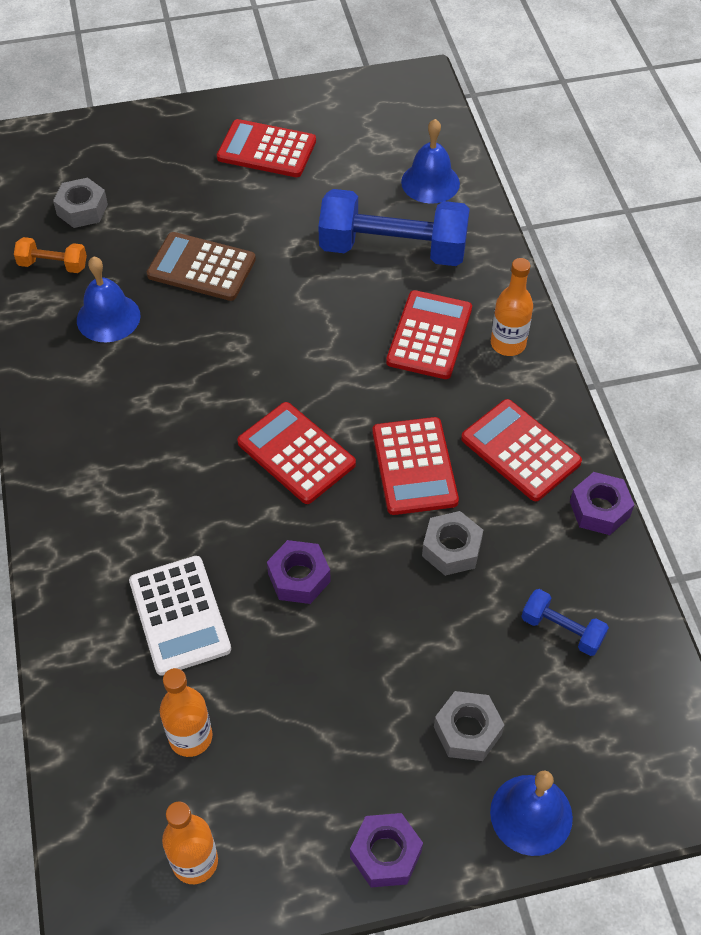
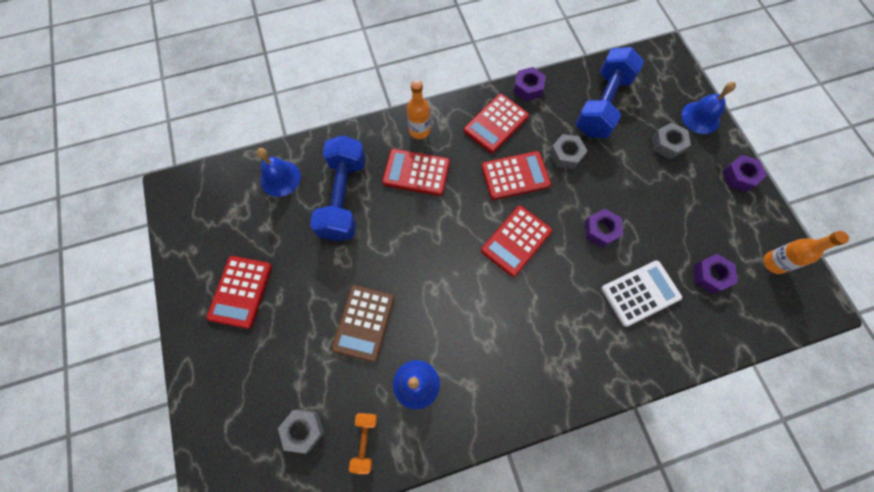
camera: 95 degrees left, 15 degrees up
(190, 737) = (710, 275): orange bottle -> purple nut
(562, 630) = (602, 105): blue dumbbell -> blue dumbbell, size x2.17

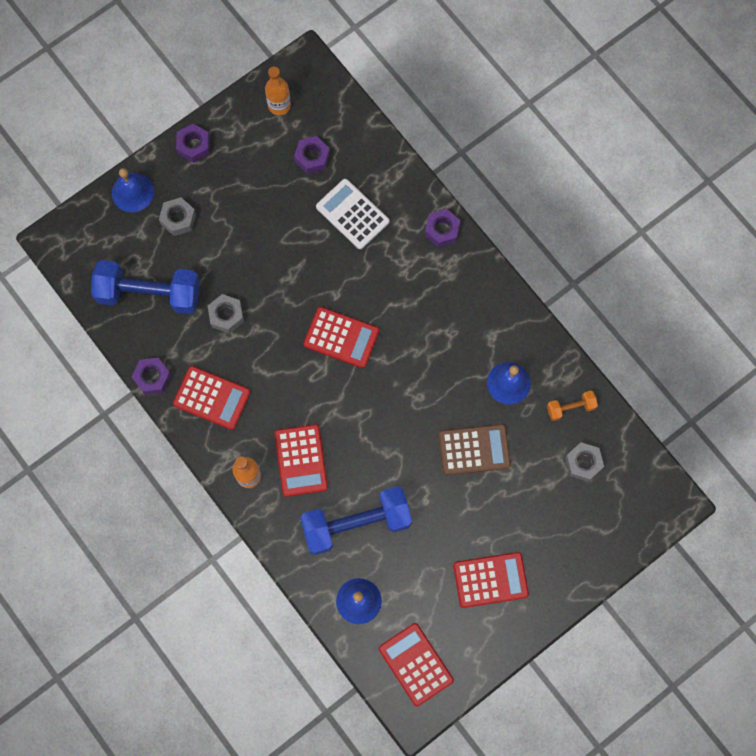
camera: 110 degrees left, 5 degrees up
(515, 175) = (269, 359): red calculator -> red calculator (415, 664)
(600, 230) = (301, 262): purple nut -> purple nut (442, 230)

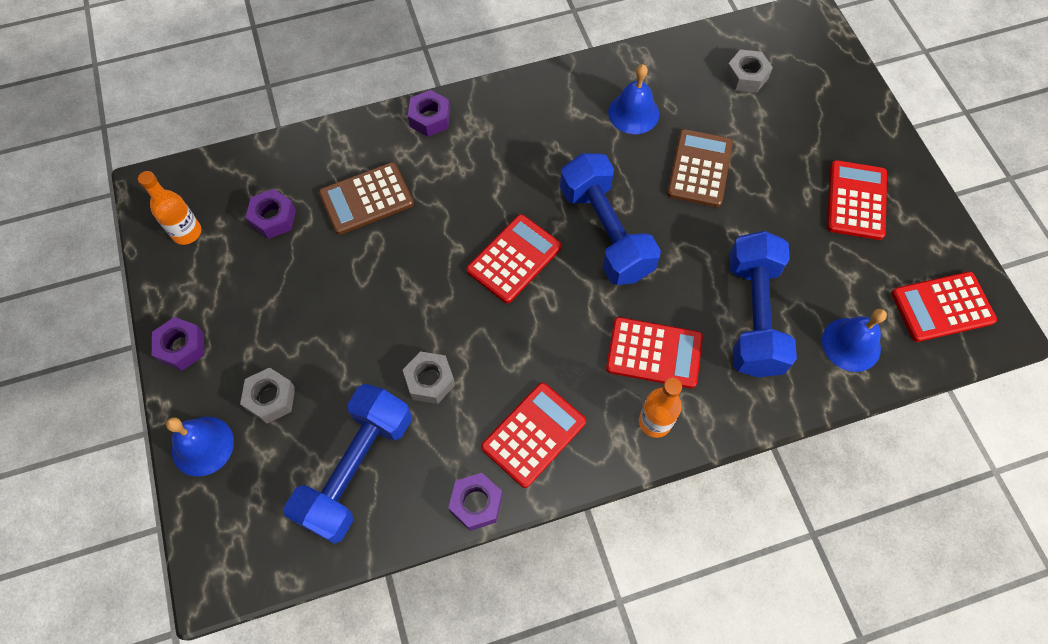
camera: 70 degrees left, 10 degrees down
(352, 214) = (366, 199): white calculator -> brown calculator
(388, 396) = (605, 232): none -> blue dumbbell
(570, 408) = (681, 68): orange dumbbell -> none

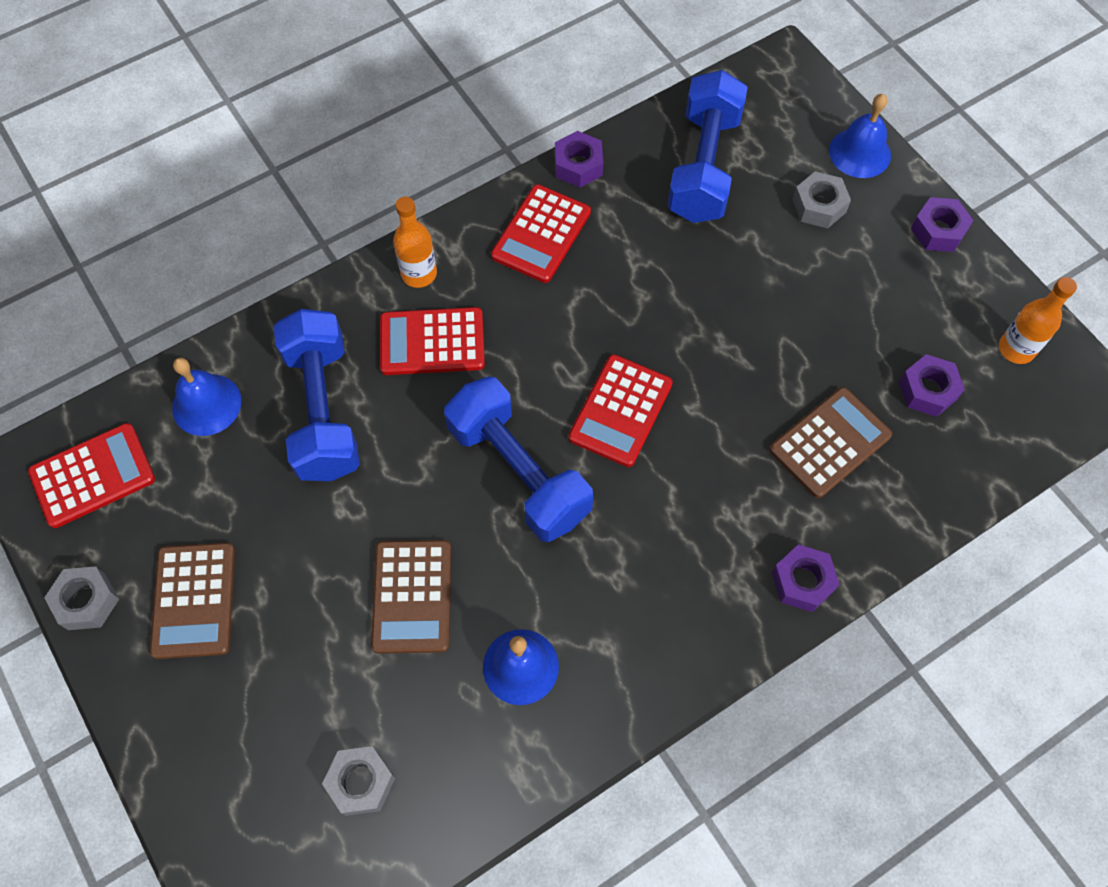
camera: 165 degrees right, 0 degrees up
(430, 381) = (665, 258): grey nut -> grey nut (87, 601)
(856, 200) = (194, 600): red calculator -> brown calculator

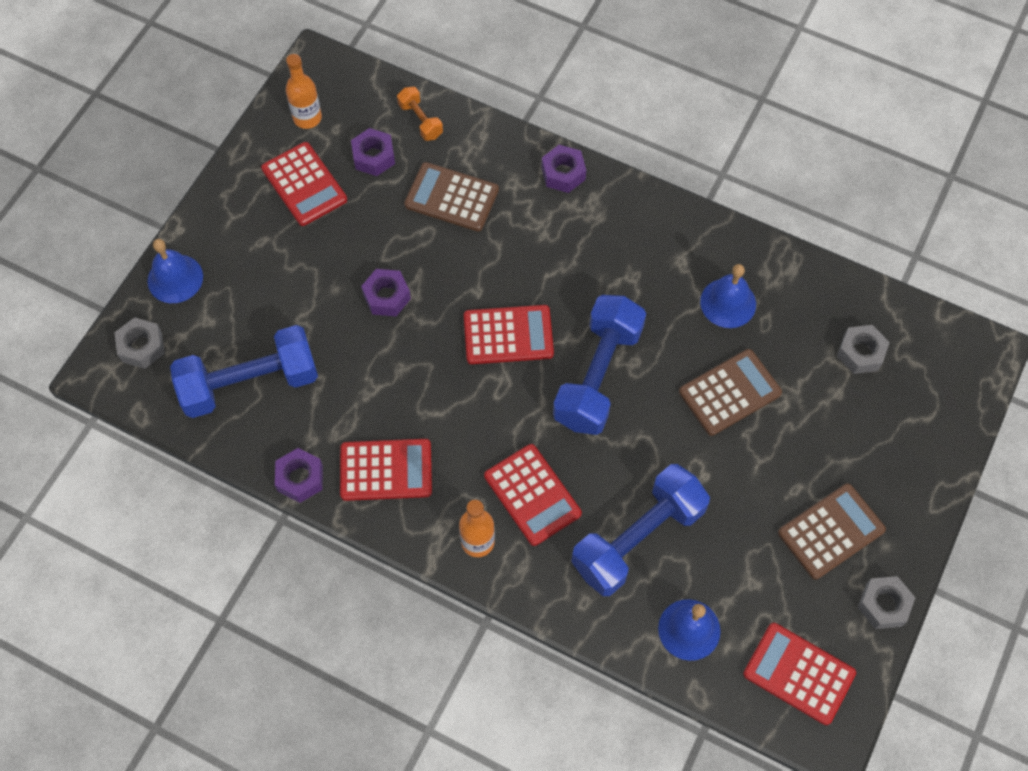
camera: 120 degrees left, 0 degrees up
(819, 206) = (246, 285): grey nut -> grey nut (142, 347)
(922, 307) = (304, 184): none -> red calculator
(938, 230) = (226, 199): purple nut -> purple nut (387, 296)
(958, 463) = (420, 120): none -> orange dumbbell

